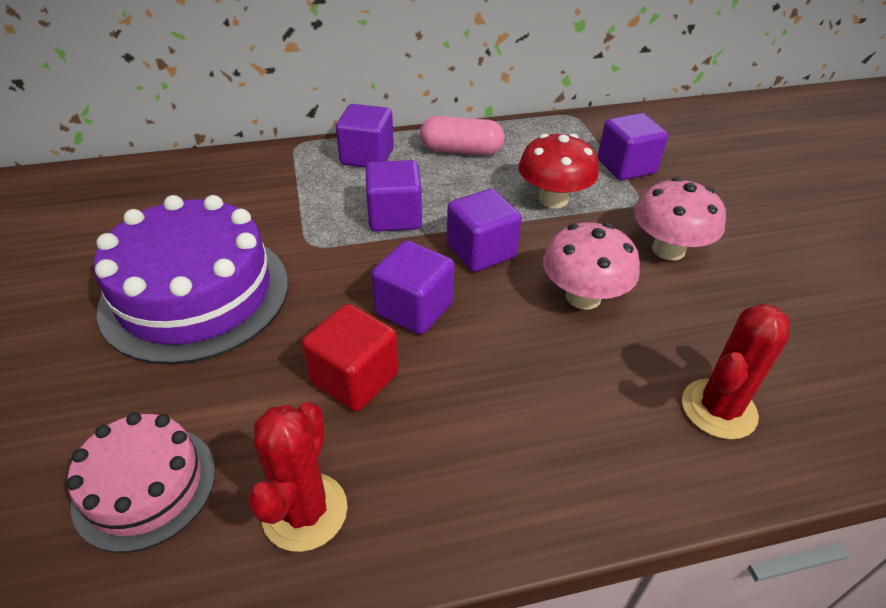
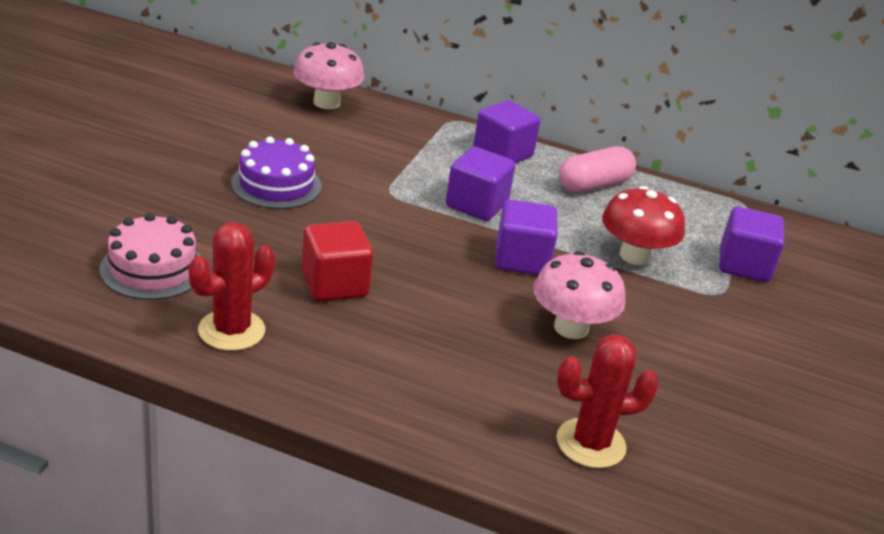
camera: 30 degrees right, 10 degrees down
(195, 294) = (276, 184): purple cake -> purple cake, size x0.57
(414, 309) = (423, 268): purple cube -> none
(461, 151) = (594, 185): pink capsule -> pink capsule turned 75 degrees counterclockwise
(668, 249) = (696, 338): pink mushroom -> pink mushroom (326, 102)

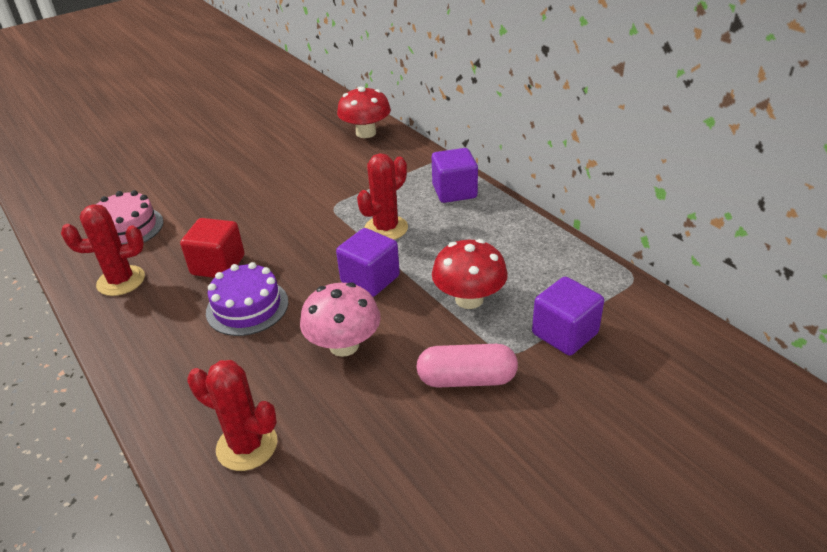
camera: 40 degrees right, 5 degrees up
(276, 184) = (264, 186): purple cake -> purple cake (247, 307)
(326, 102) = (366, 133): pink mushroom -> red mushroom
(476, 205) = (386, 228): purple cube -> red cactus
(594, 185) = (503, 231): pink capsule -> pink capsule (466, 379)

